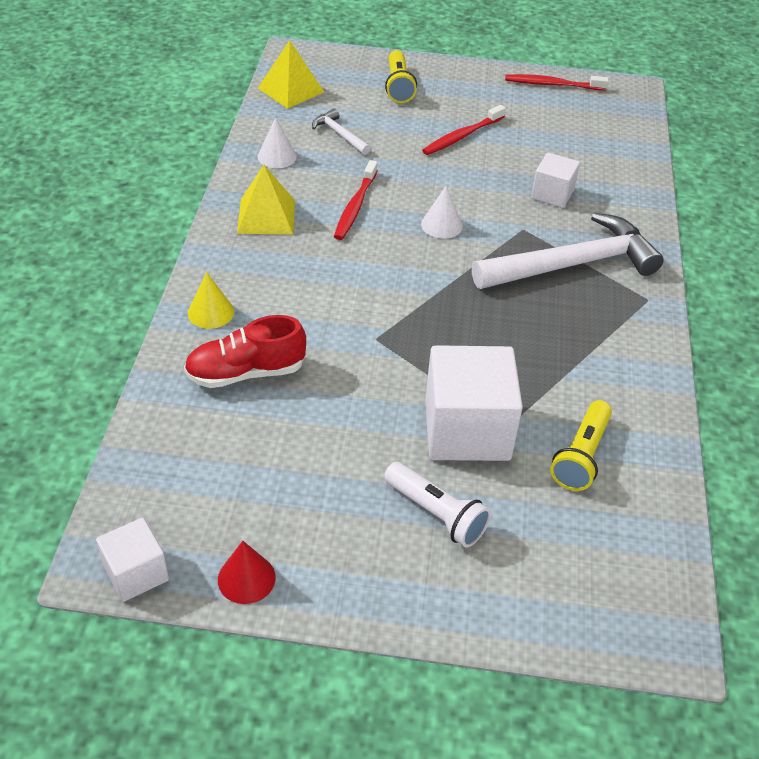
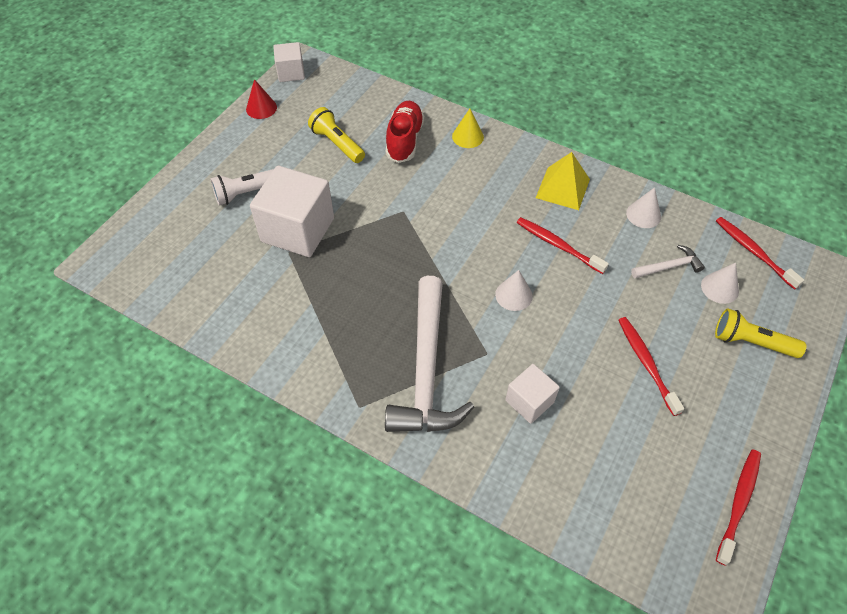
camera: 115 degrees right, 10 degrees up
(290, 90) = (754, 252): yellow pyramid -> red toothbrush
(347, 105) = (719, 288): none -> white cone
(581, 456) = (240, 281): yellow flashlight -> yellow flashlight (337, 143)

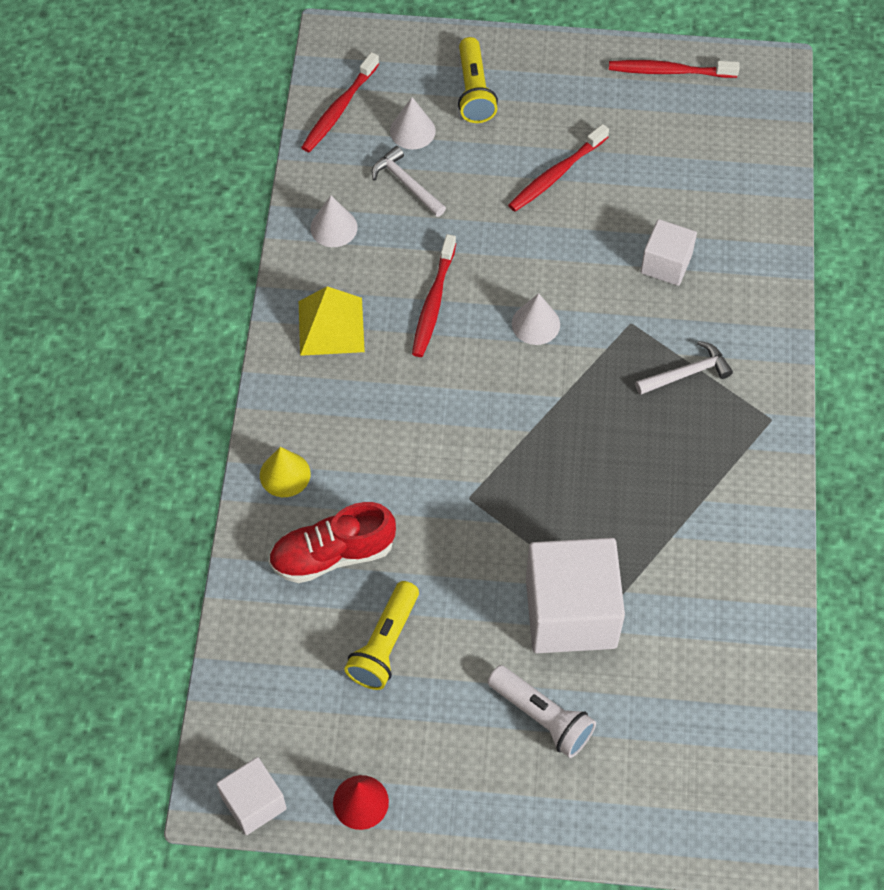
camera: 115 degrees left, 5 degrees up
(426, 369) = (686, 373): white hammer -> white hammer, size x0.45

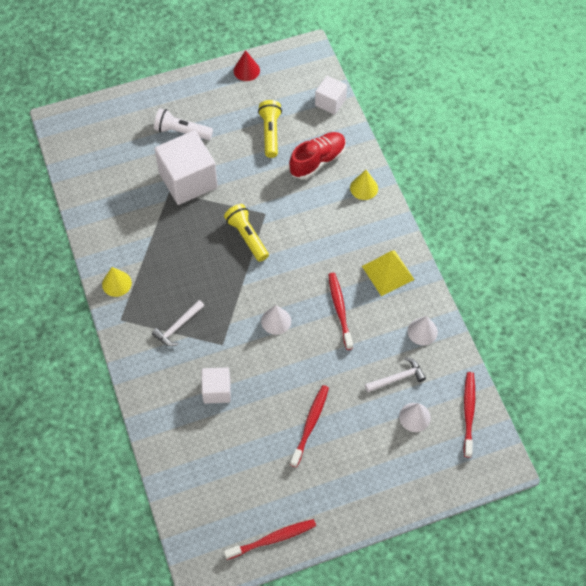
camera: 155 degrees right, 0 degrees up
(254, 803) = (292, 53): white cube -> white cube (330, 102)
(406, 184) = (397, 378): white hammer -> white hammer turned 45 degrees counterclockwise
(474, 91) = (393, 464): yellow flashlight -> yellow flashlight (247, 237)
(759, 478) = (116, 283): none -> yellow cone

